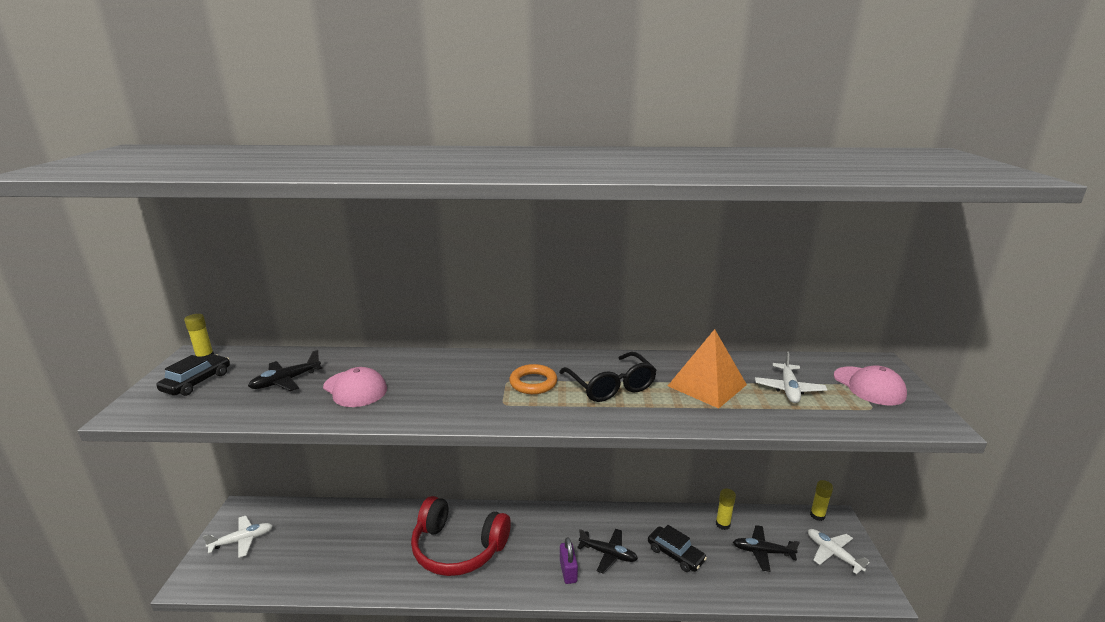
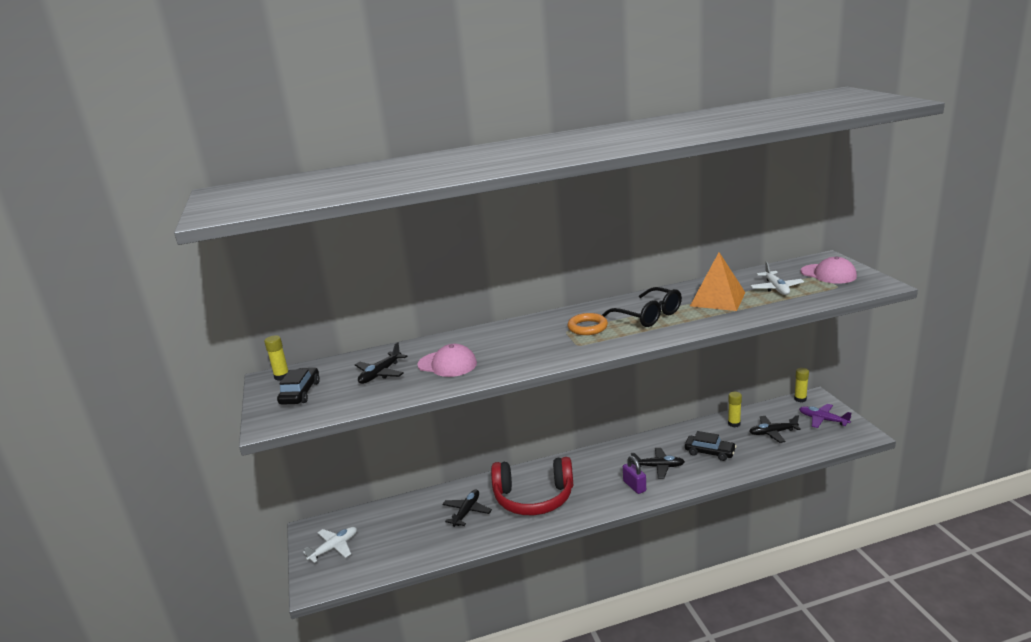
camera: 15 degrees left, 0 degrees up
(384, 542) = (467, 512): none -> black plane
(833, 554) = (822, 420): white plane -> purple plane

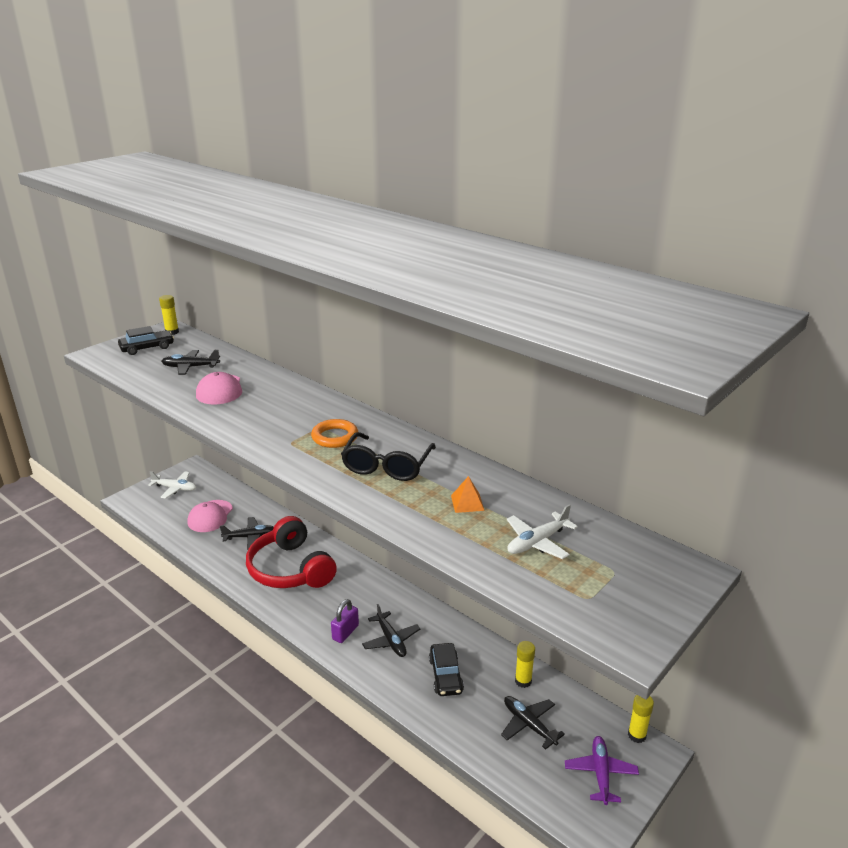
camera: 55 degrees right, 5 degrees up
(717, 299) = (467, 503): orange pyramid -> orange pyramid, size x0.47
(828, 274) = (629, 581): pink cap -> pink cap (210, 516)

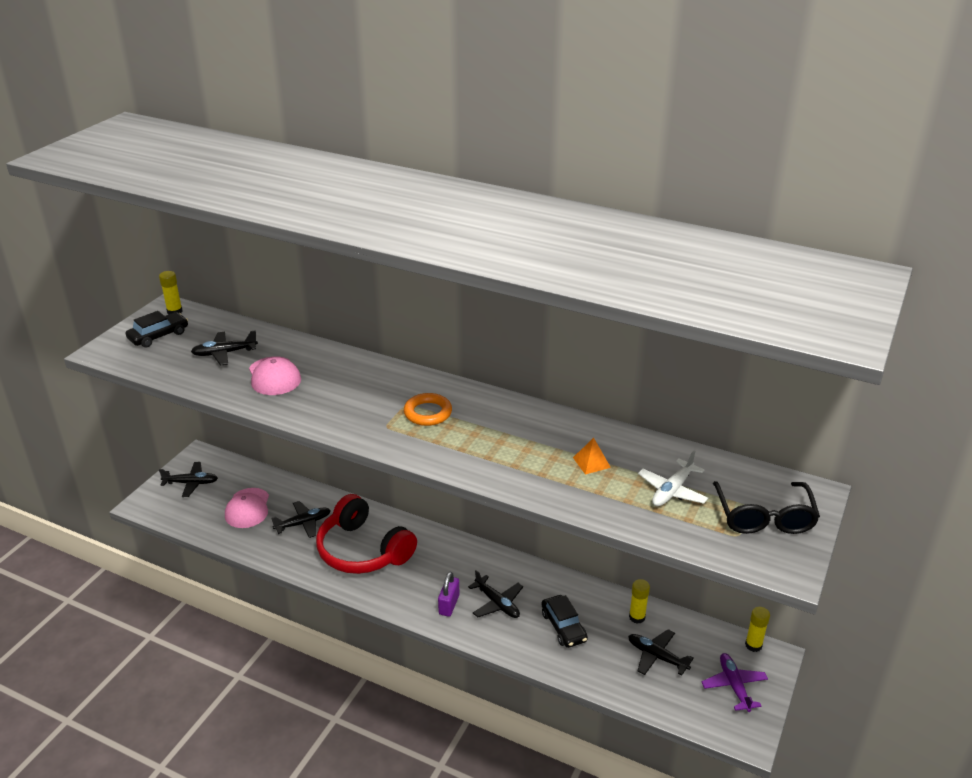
camera: 15 degrees left, 5 degrees up
(175, 488) = (191, 483): white plane -> black plane
(387, 466) = (496, 437): black glasses -> black glasses (764, 517)

